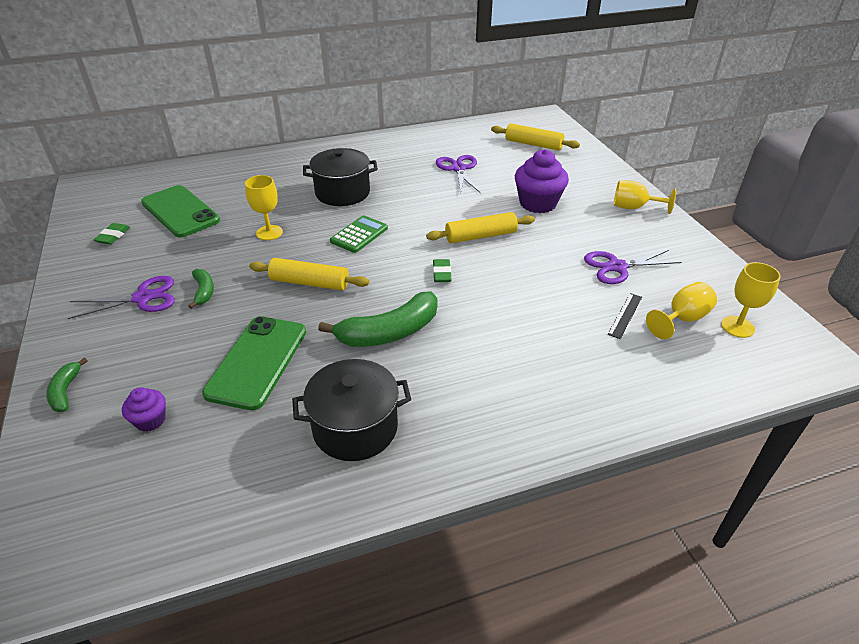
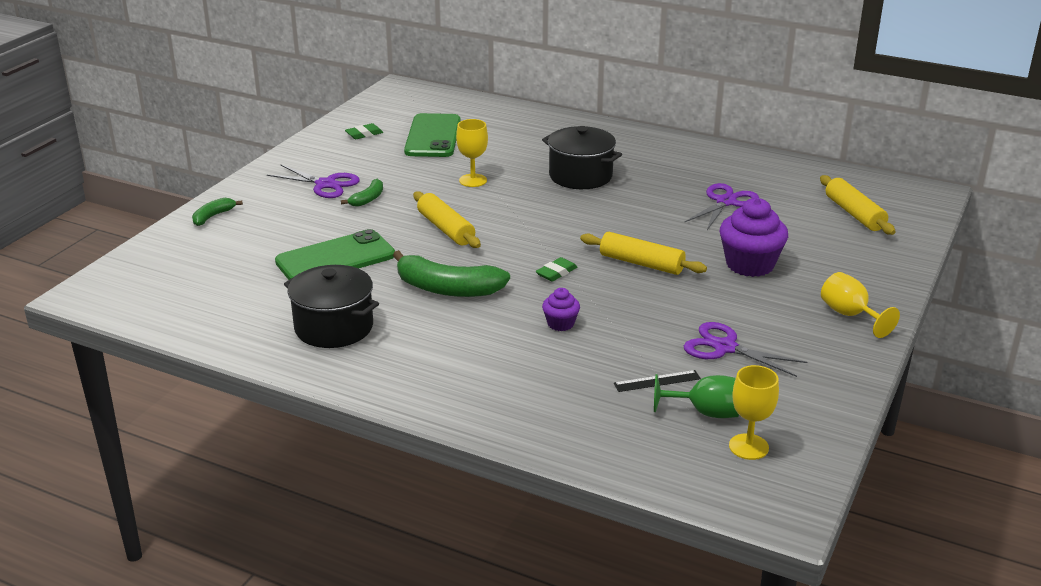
camera: 45 degrees right, 10 degrees down
(150, 420) = (233, 256): purple cupcake -> purple cupcake (560, 324)
(359, 235) = (539, 214): green calculator -> none
(682, 319) = (705, 412): yellow goblet -> green goblet

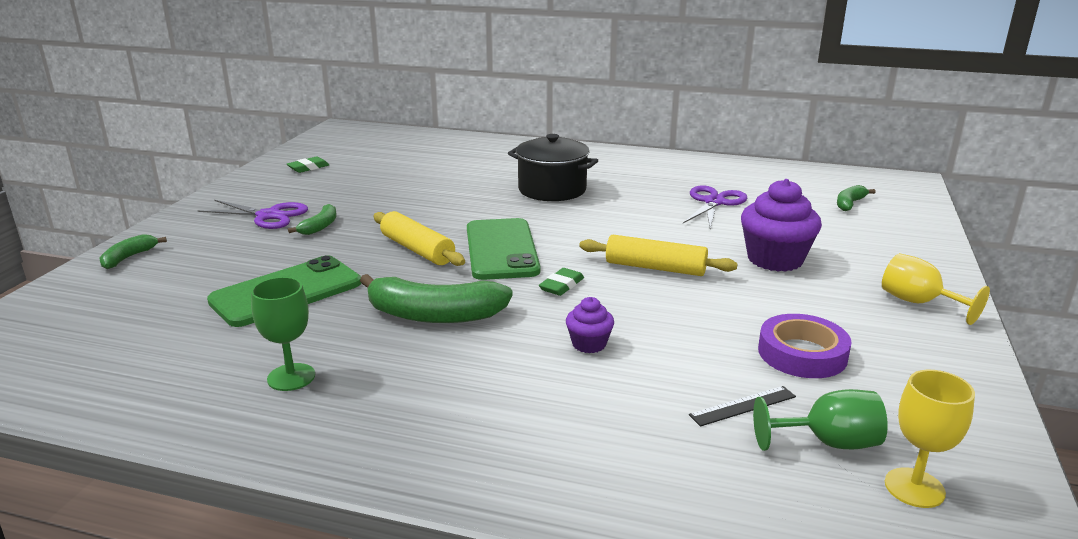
camera: 10 degrees left, 5 degrees down
(334, 327) = (291, 377): black pot -> green goblet
(433, 136) = (384, 165): green phone -> green phone (501, 249)
(473, 180) = (437, 201): yellow goblet -> none
(725, 347) = (802, 353): purple scissors -> purple tape
(854, 214) = (849, 204): yellow rolling pin -> green banana

